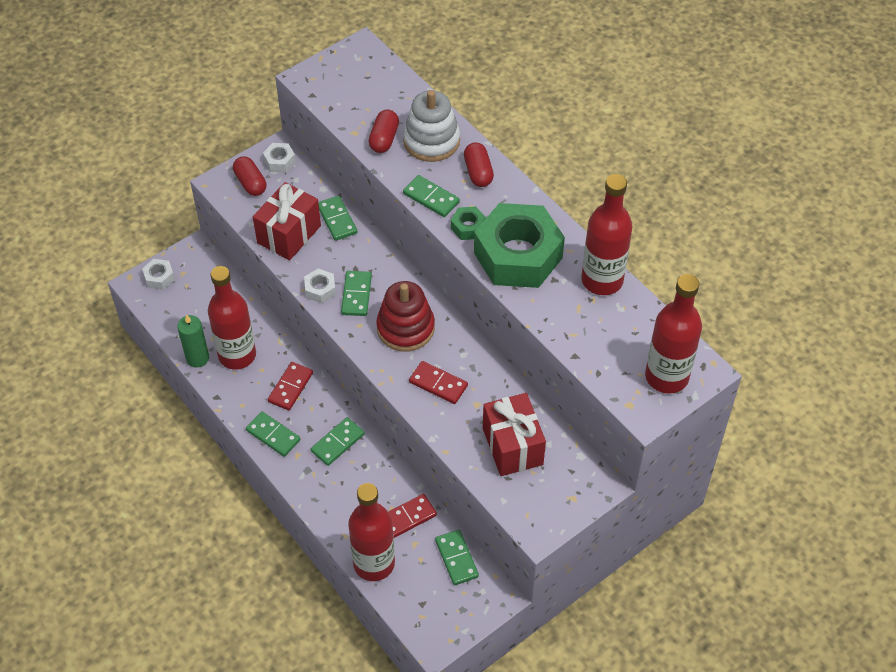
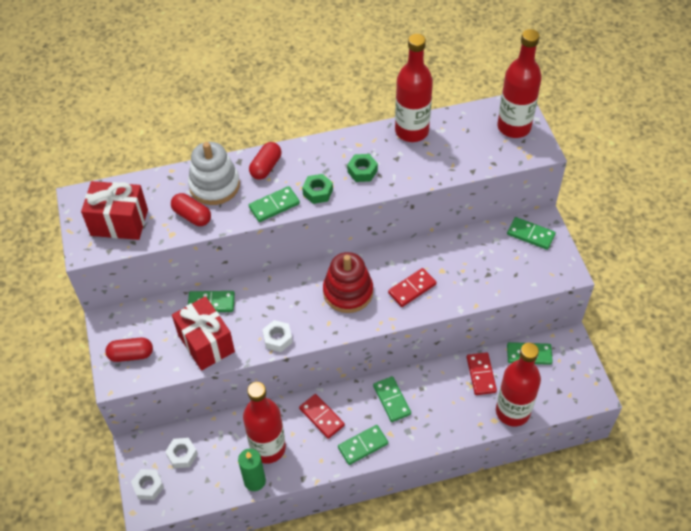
camera: 65 degrees left, 0 degrees up
(279, 161) = (121, 325): white nut -> white nut (182, 455)
(356, 295) = (297, 315): green domino -> green domino (530, 234)
(478, 172) = (266, 167): red capsule -> red capsule turned 75 degrees counterclockwise
(512, 446) = (489, 262): red gift -> red gift (119, 222)
(518, 255) = (362, 171): green nut -> green nut, size x0.41

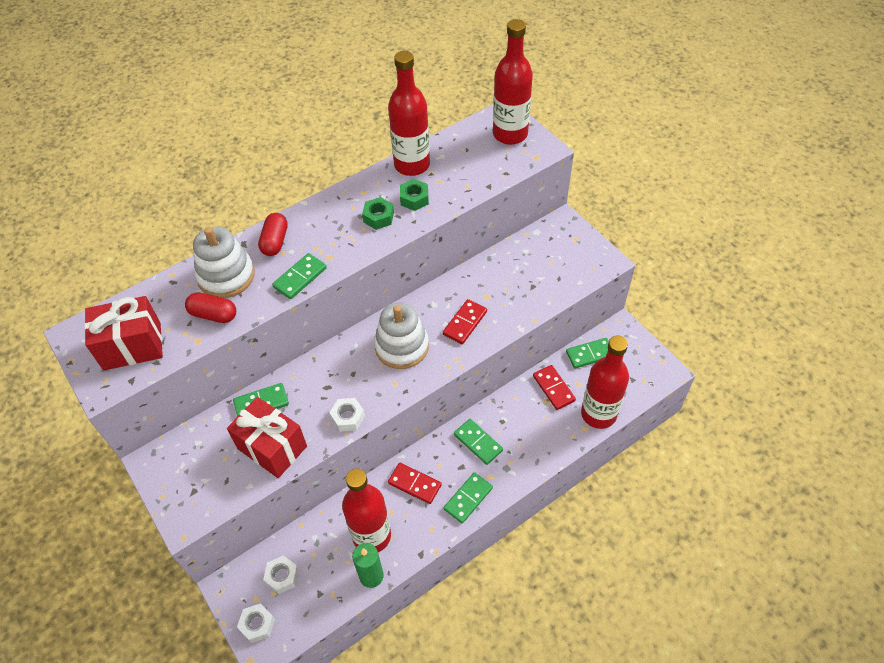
camera: 20 degrees left, 0 degrees up
(131, 355) = (192, 488): red capsule -> none
(318, 192) = (341, 251): green nut -> green nut (414, 199)
(348, 292) = (402, 346): red stacking toy -> white stacking toy
(530, 234) = (556, 237): green domino -> none

